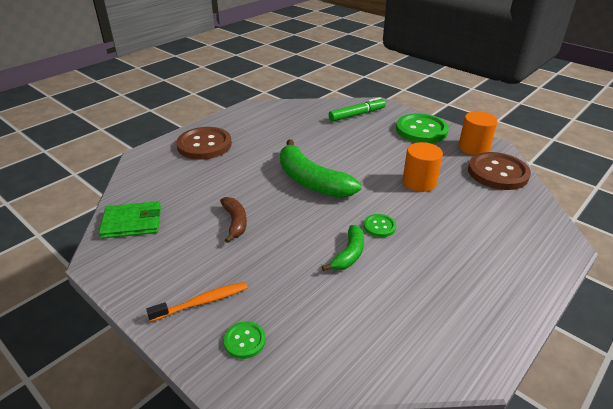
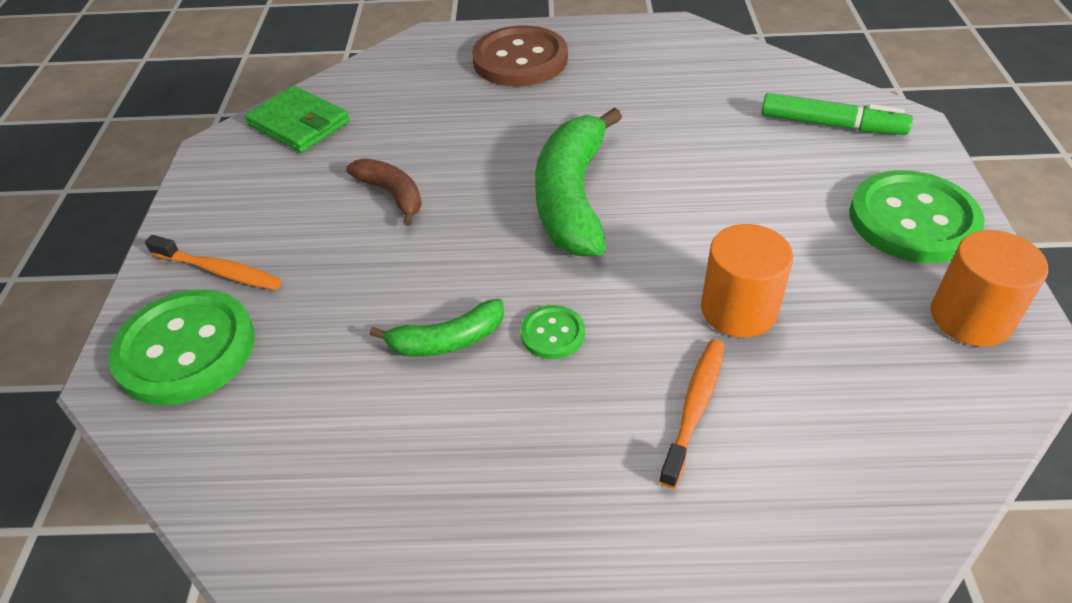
camera: 50 degrees right, 10 degrees up
(235, 222) = (392, 195): brown banana -> brown banana turned 75 degrees counterclockwise
(244, 341) = (186, 349): green button -> green button, size x2.11
(453, 217) = (694, 408): none -> orange toothbrush
(497, 173) = (934, 398): brown button -> none

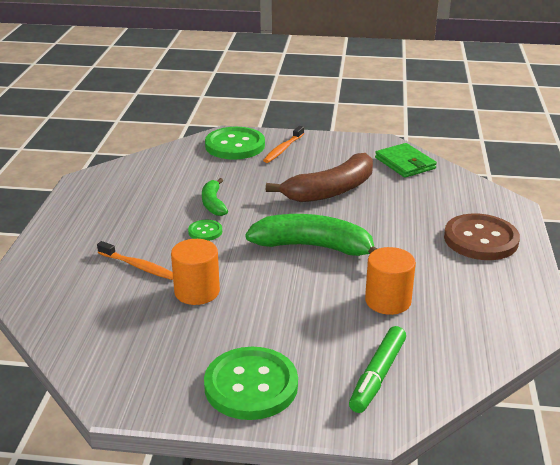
camera: 95 degrees right, 15 degrees down
(299, 123) = (405, 163): green wallet -> green wallet turned 75 degrees counterclockwise
(392, 195) = (330, 190): brown banana -> brown banana, size x1.88
(970, 318) = (151, 382): orange cylinder -> orange cylinder (388, 301)

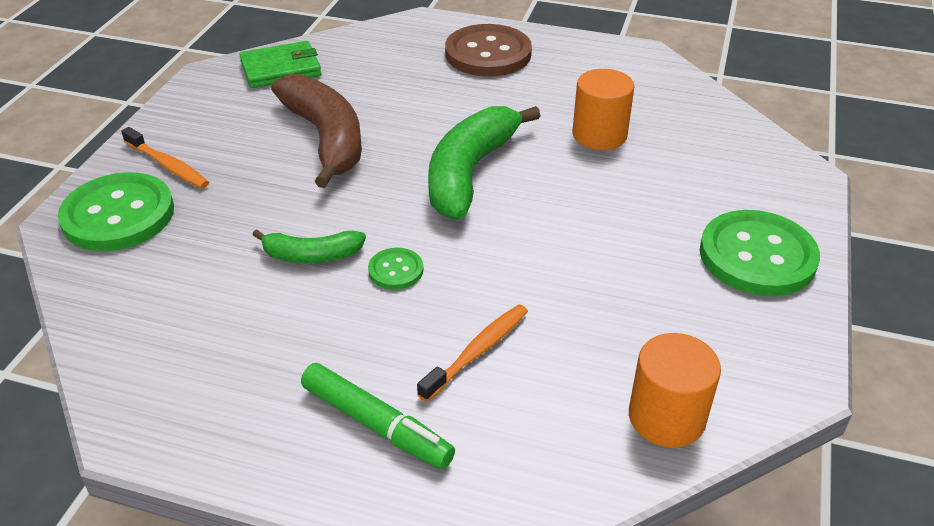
camera: 80 degrees left, 10 degrees up
(197, 291) = (558, 289): orange cylinder -> orange cylinder (666, 417)
(378, 375) = (733, 163): green marker -> green marker (376, 424)

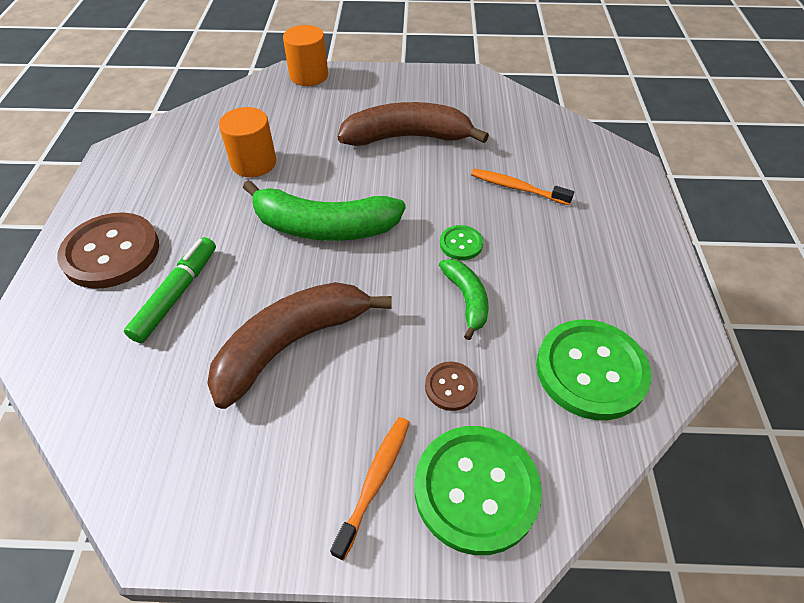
camera: 105 degrees left, 10 degrees up
(218, 221) = (451, 387): none -> brown button
(281, 69) = (141, 443): green wallet -> none
(376, 424) = (600, 219): green marker -> green marker (176, 294)
(624, 265) = (407, 137): none -> brown banana
(666, 417) = (523, 114): orange cylinder -> orange cylinder (309, 76)
(757, 256) = (377, 89): green button -> green button (590, 370)

